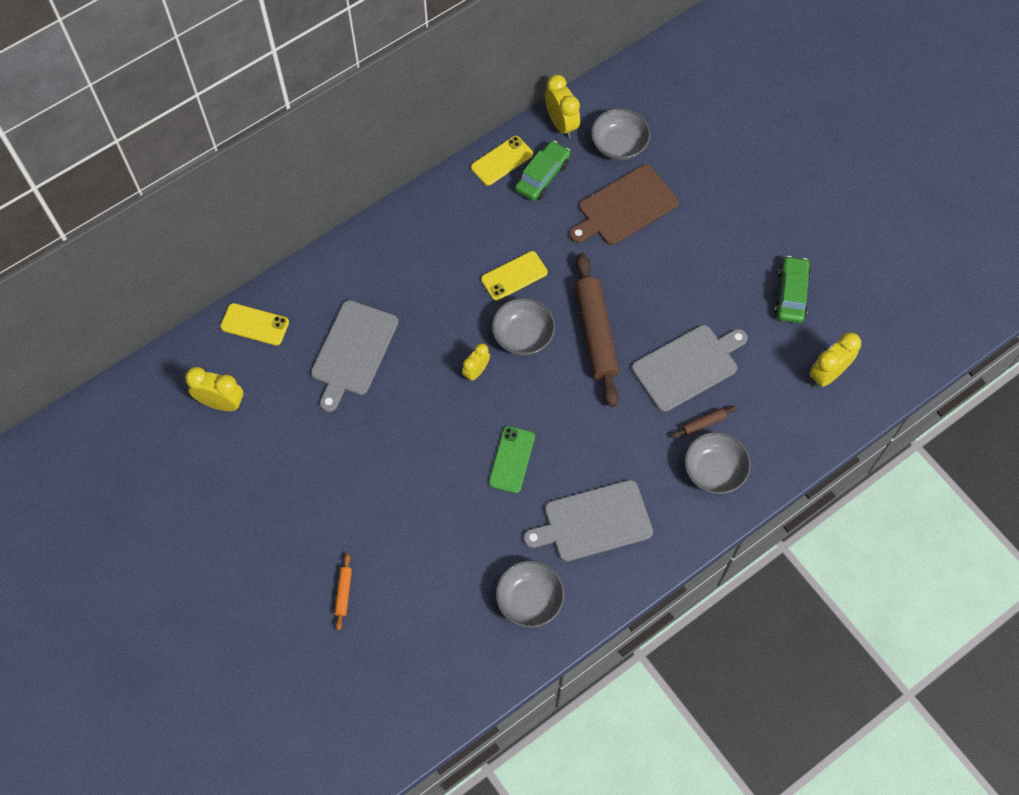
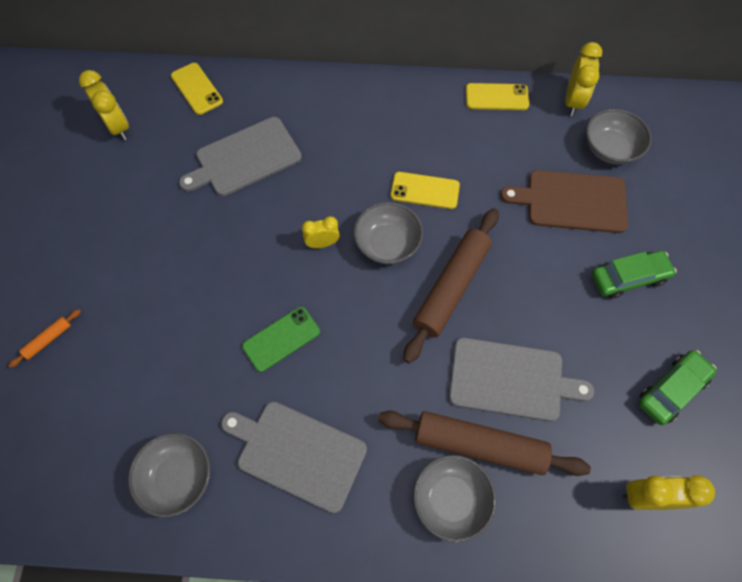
camera: 40 degrees right, 0 degrees up
(542, 176) = (520, 130): green car -> green car (628, 278)
(703, 423) = (479, 445): brown rolling pin -> brown rolling pin, size x2.36

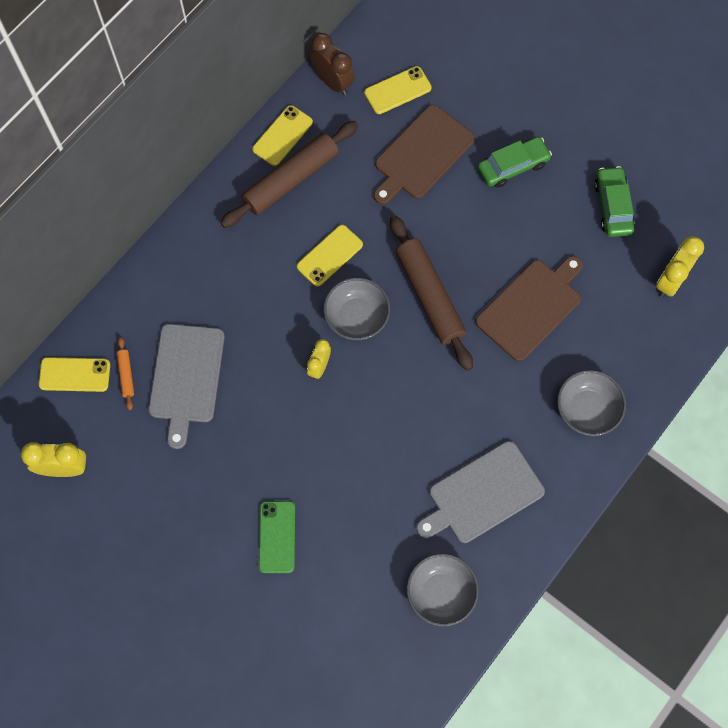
camera: 55 degrees left, 5 degrees up
(48, 340) = (249, 637): orange rolling pin -> orange rolling pin (126, 375)
(281, 339) = (381, 450): green phone -> green phone (277, 537)
(479, 445) = (563, 363): brown rolling pin -> brown rolling pin (290, 179)
(511, 379) = (531, 307): grey cutting board -> brown cutting board
(573, 101) = (333, 82): yellow clock -> brown clock
(610, 149) = (397, 90): grey bowl -> yellow phone
(628, 278) = (513, 166): green car -> green car turned 45 degrees clockwise

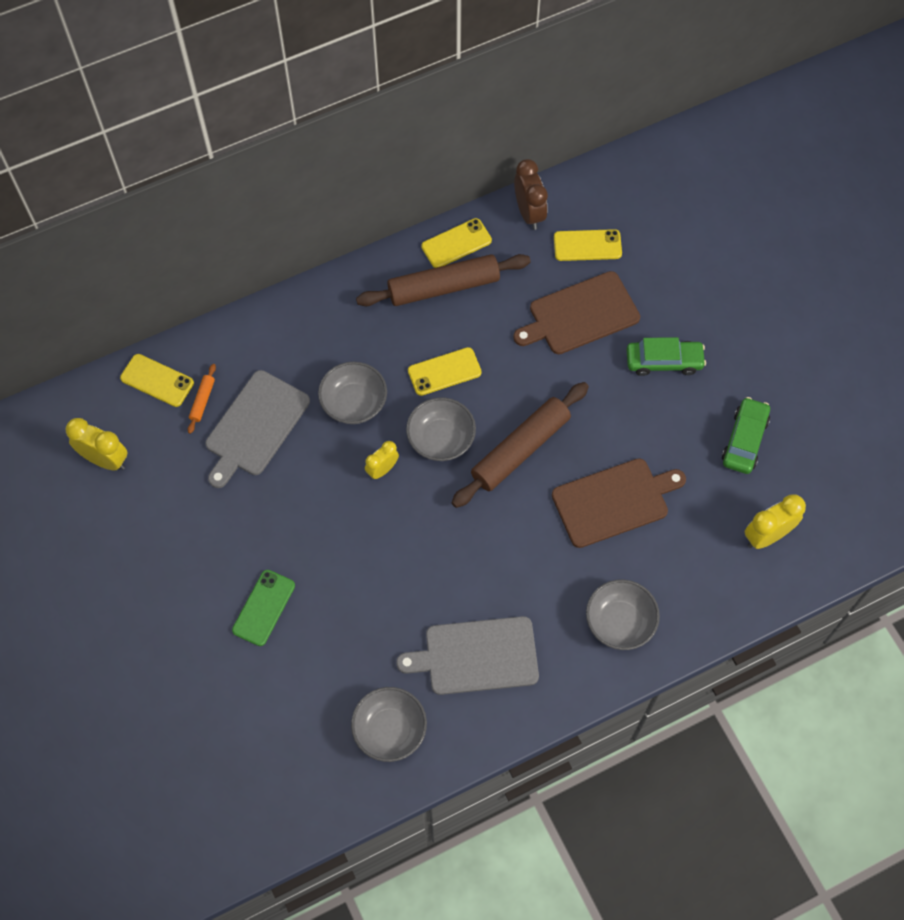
camera: 25 degrees right, 5 degrees down
(264, 318) = (354, 403): none -> grey bowl
(429, 296) = (520, 449): brown rolling pin -> brown rolling pin turned 45 degrees clockwise

